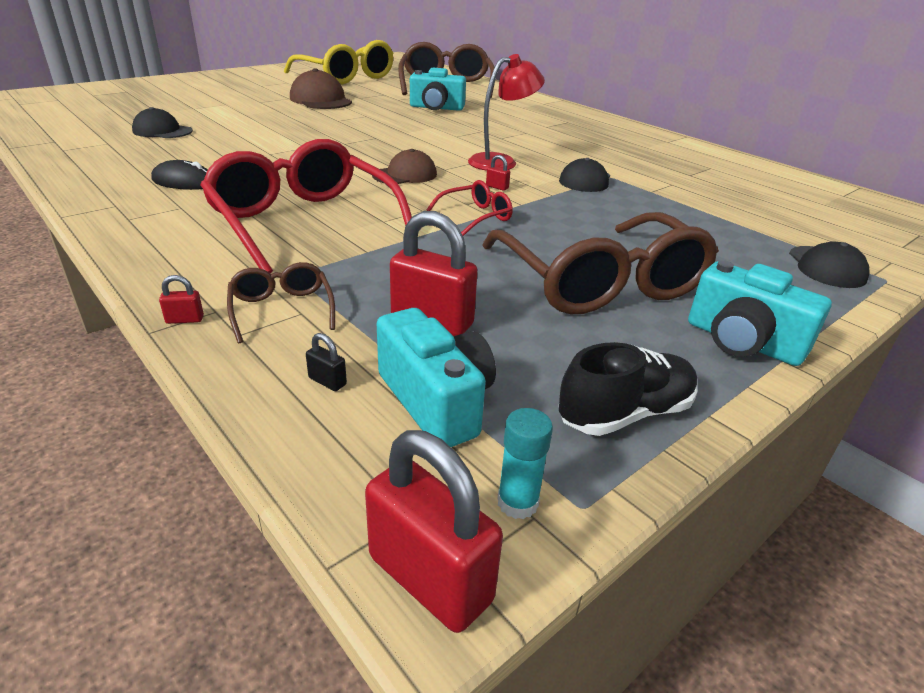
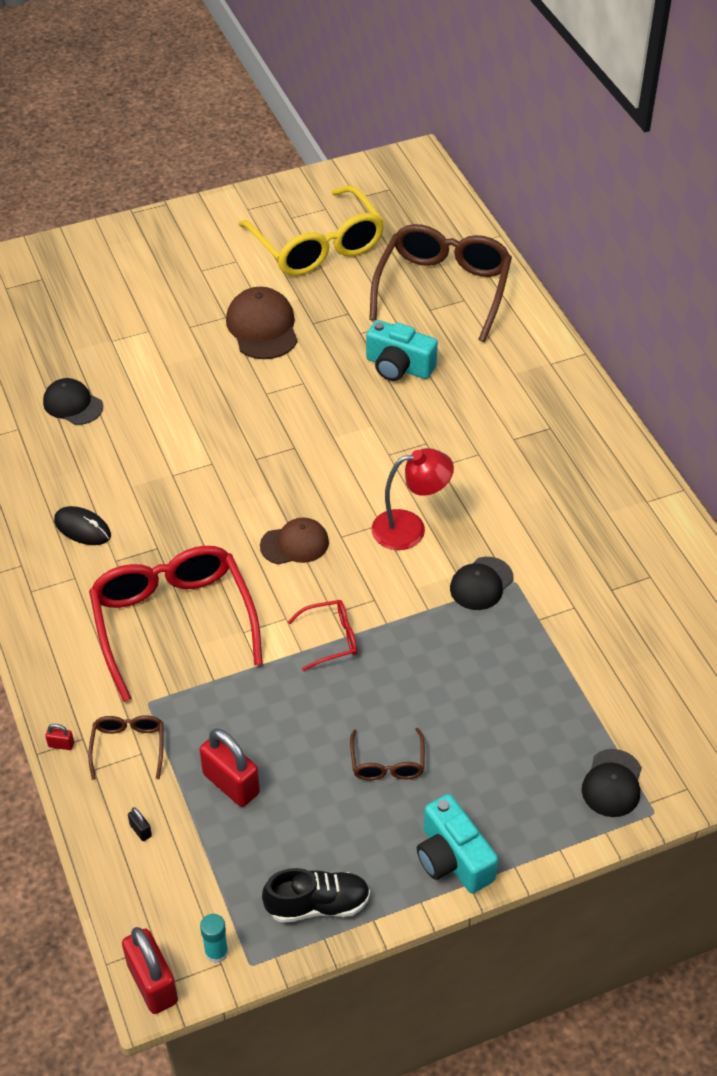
camera: 20 degrees right, 15 degrees up
(436, 401) = (202, 865): turquoise camera -> none
(497, 187) = (378, 585): red padlock -> none
(600, 283) = (387, 763): brown glasses -> brown glasses, size x0.45

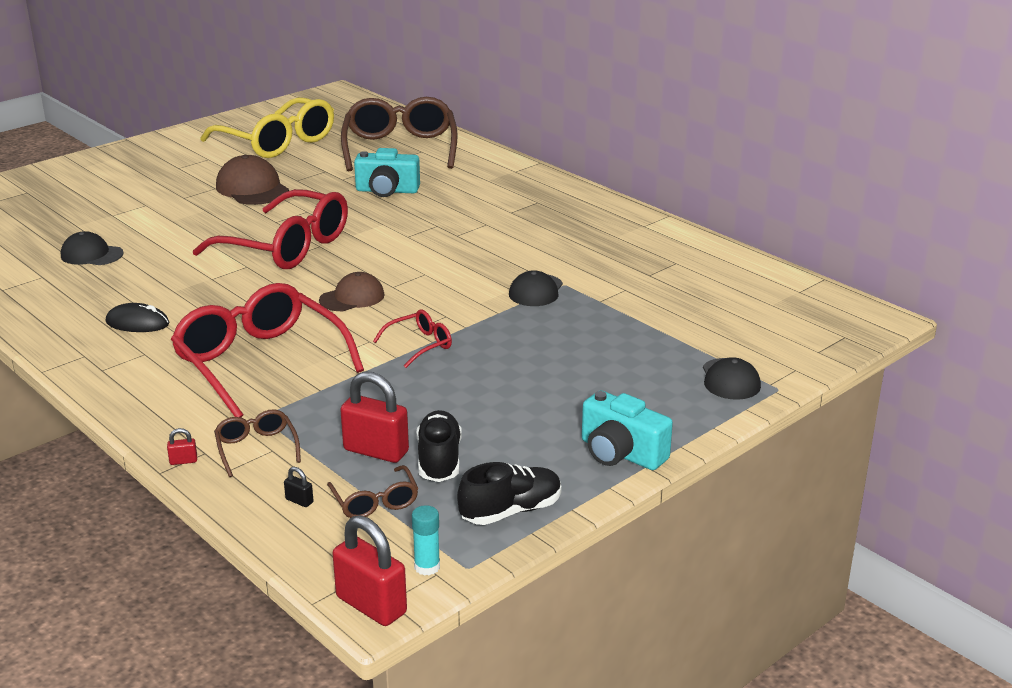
camera: 20 degrees left, 20 degrees down
(262, 441) = (287, 247): none -> red glasses
(282, 815) = (439, 460): none -> black shoe
(387, 763) = (520, 408): brown glasses -> brown glasses (375, 502)
(410, 528) = (452, 272): red lamp -> none

